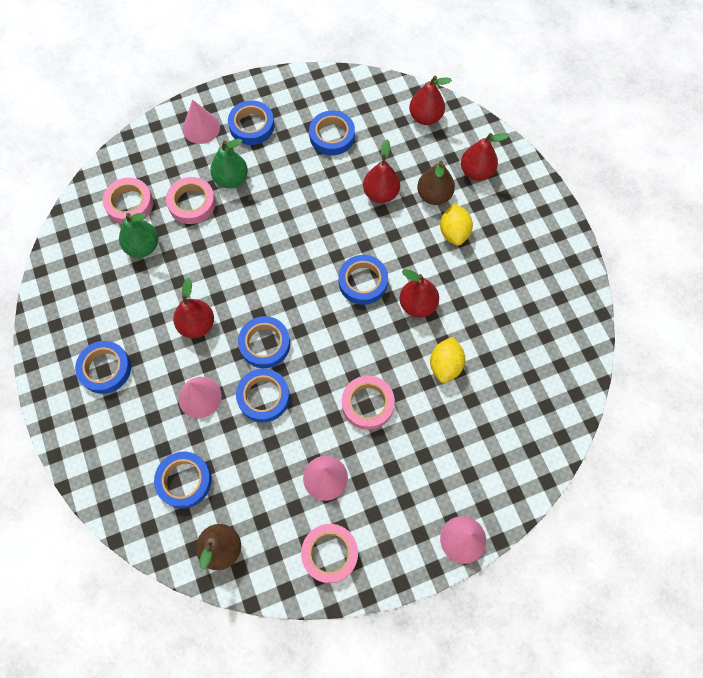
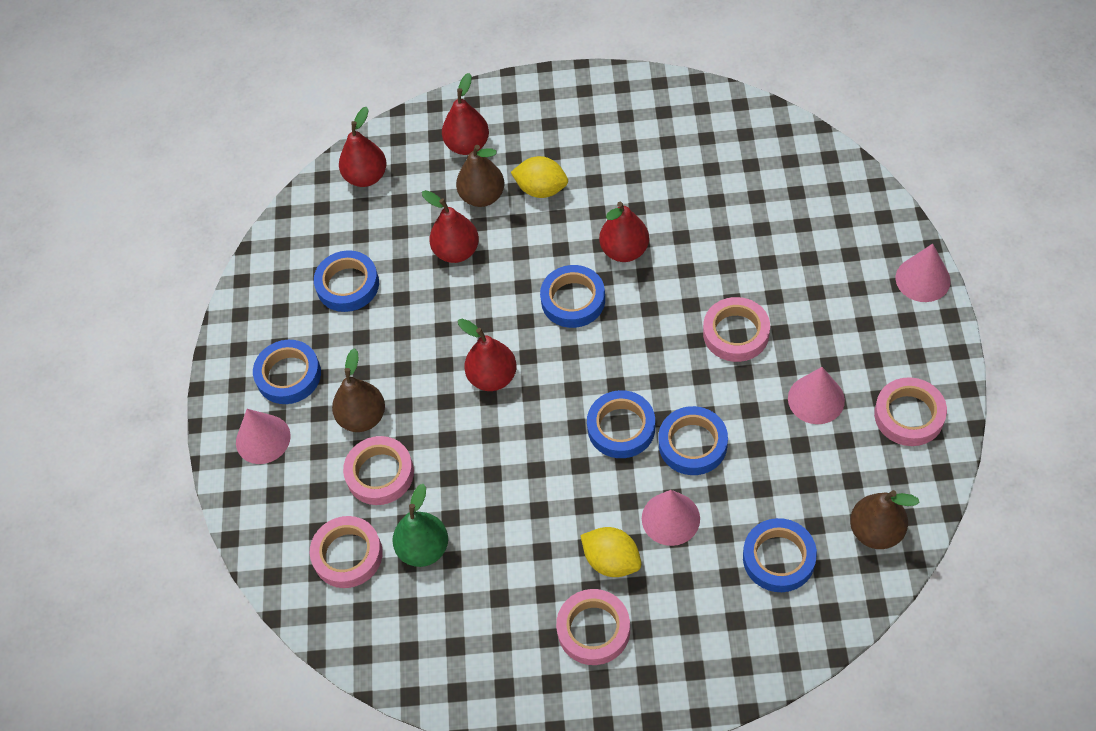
camera: 65 degrees left, 10 degrees down
(105, 369) = (593, 629): blue tape -> pink tape
(197, 325) = (567, 502): red pear -> red pear (492, 377)
(231, 179) = (362, 417): green pear -> brown pear
(445, 365) = (711, 242): yellow lemon -> yellow lemon (612, 561)

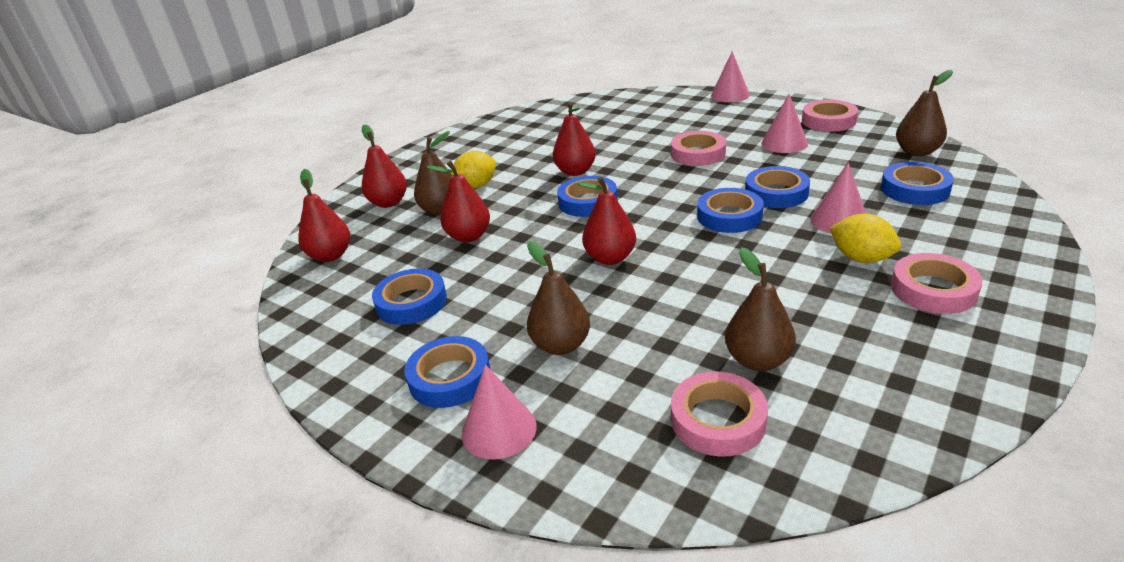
camera: 55 degrees left, 25 degrees down
(380, 474) = (638, 357): pink tape -> none
(423, 549) = (757, 360): green pear -> brown pear
(612, 561) = (861, 258): yellow lemon -> yellow lemon turned 60 degrees clockwise

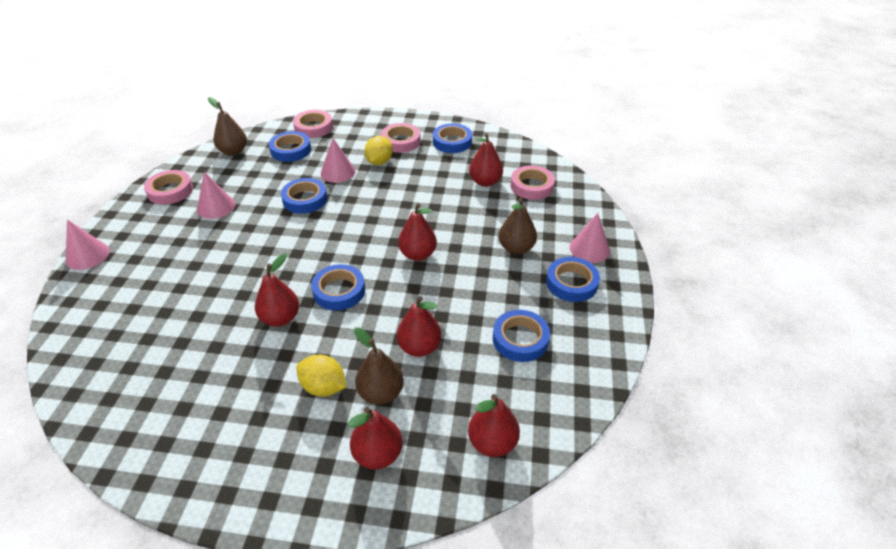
camera: 120 degrees left, 10 degrees up
(698, 154) = (237, 248): pink tape -> pink tape (313, 127)
(729, 216) = (344, 214): blue tape -> blue tape (452, 142)
(757, 360) = (485, 182): brown pear -> red pear

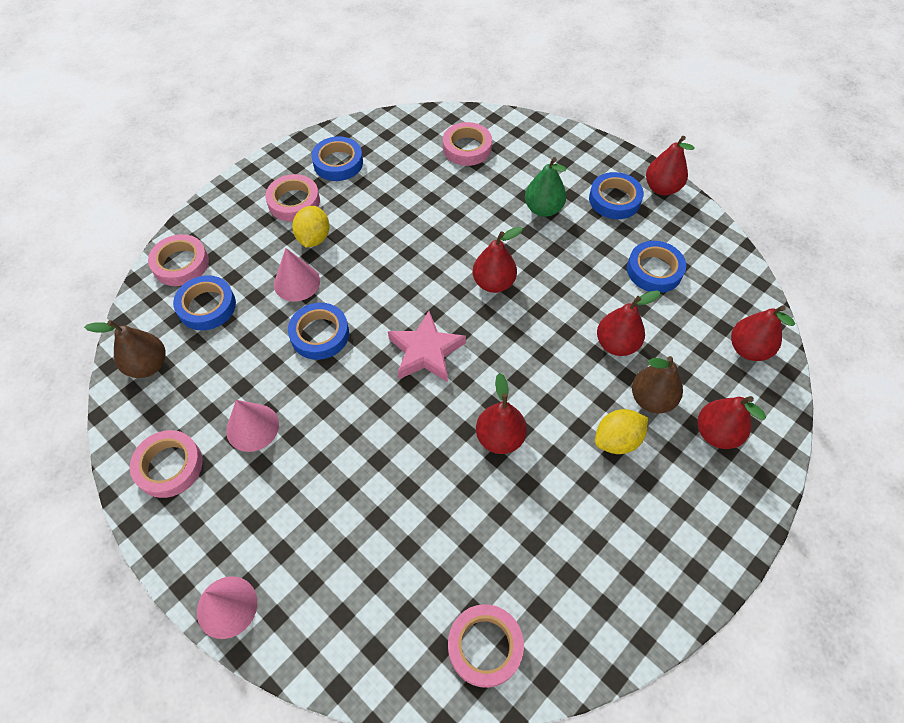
camera: 55 degrees left, 15 degrees up
(103, 385) = (485, 646): none -> pink tape
(328, 250) = (426, 351): none -> pink star
(339, 291) = (497, 370): blue tape -> none
(379, 162) = (314, 238): yellow lemon -> yellow lemon turned 45 degrees clockwise
(485, 182) = (429, 176): red pear -> red pear (662, 188)
(516, 248) = (543, 209): brown pear -> green pear
(589, 249) = (582, 163): pink cone -> none

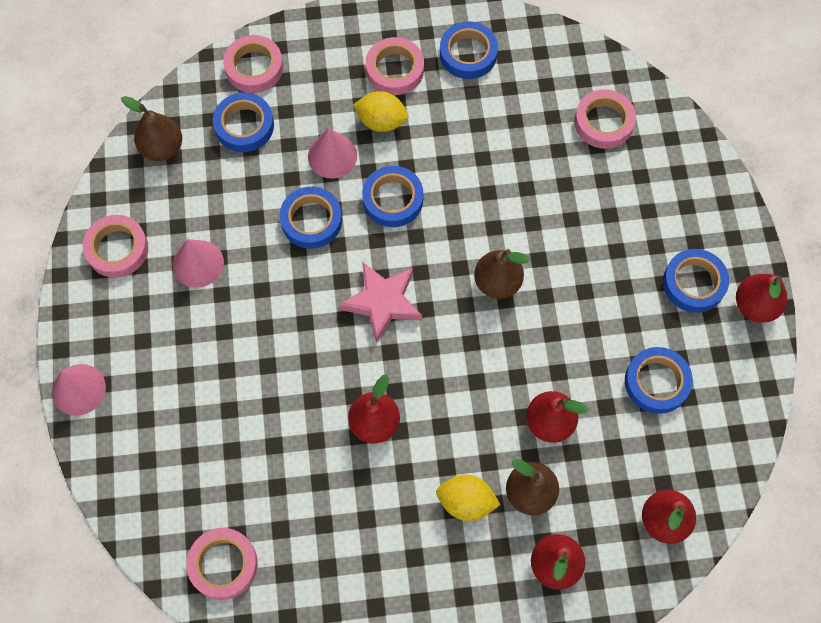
camera: 40 degrees right, 10 degrees up
(314, 238) = (381, 121): yellow lemon -> yellow lemon turned 60 degrees clockwise
(369, 281) = (393, 199): none -> blue tape
(493, 283) = (497, 282): red pear -> brown pear
(543, 209) = (614, 242): green pear -> none

